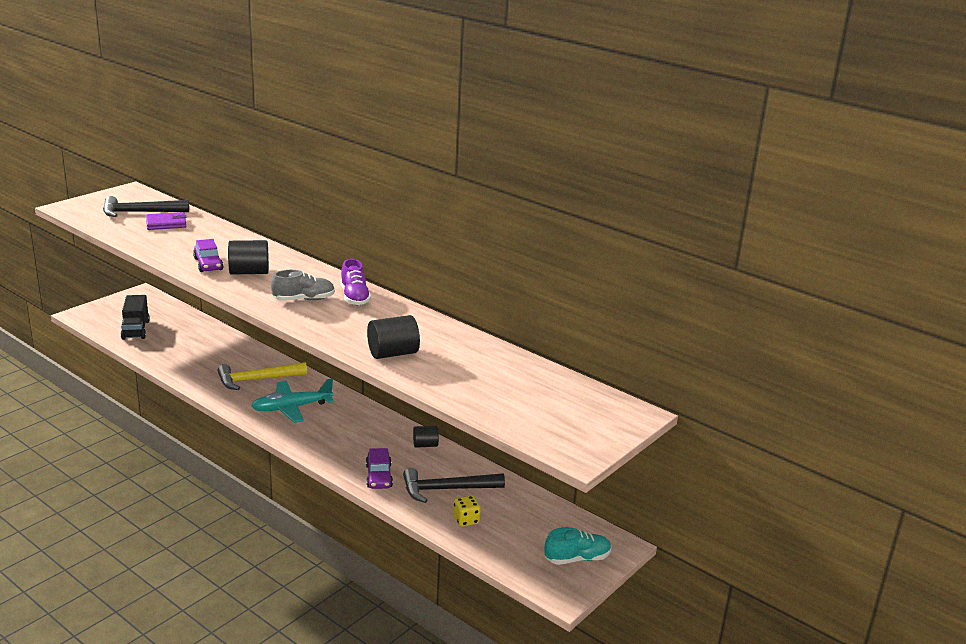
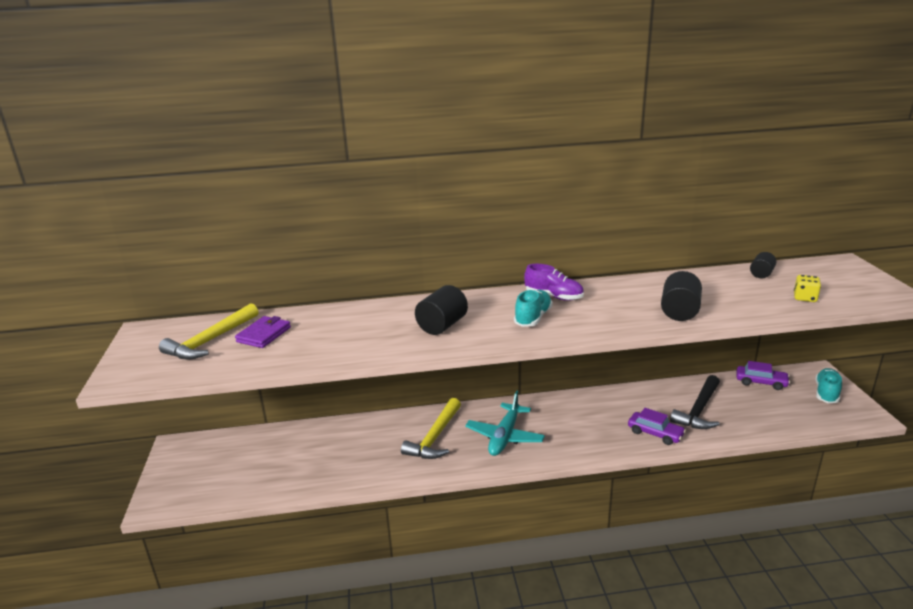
camera: 45 degrees left, 0 degrees up
(135, 330) = (244, 476): black truck -> none
(140, 212) = (211, 340): black hammer -> yellow hammer
(208, 264) = (395, 339): purple car -> purple car (761, 382)
(304, 299) = (533, 318): grey shoe -> turquoise shoe
(425, 445) = (626, 395): black cylinder -> black cylinder (761, 274)
(466, 520) = (748, 418): yellow dice -> yellow dice (805, 298)

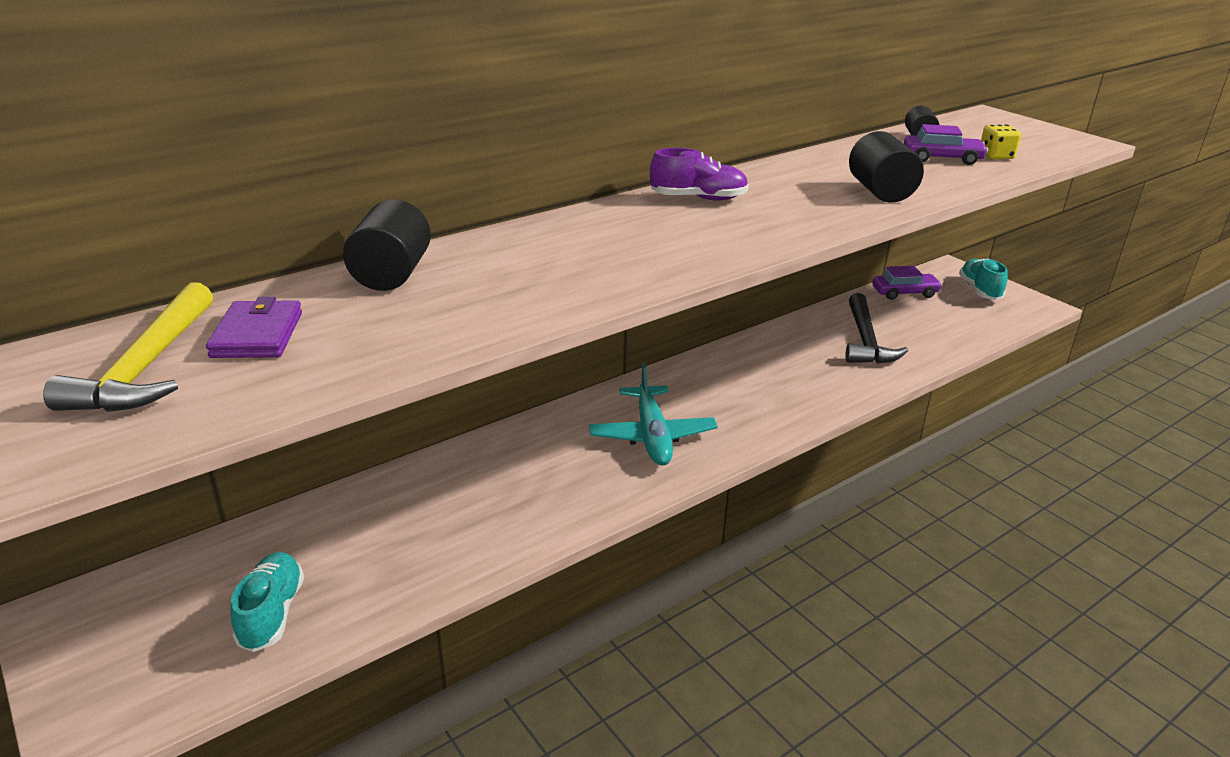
camera: 30 degrees left, 5 degrees up
(435, 437) = (549, 464): yellow hammer -> none
(442, 325) = (577, 263): black cylinder -> black cylinder (391, 275)
(533, 318) = (702, 230): turquoise shoe -> turquoise shoe (272, 613)
(655, 433) = (840, 381): purple car -> purple car (942, 158)

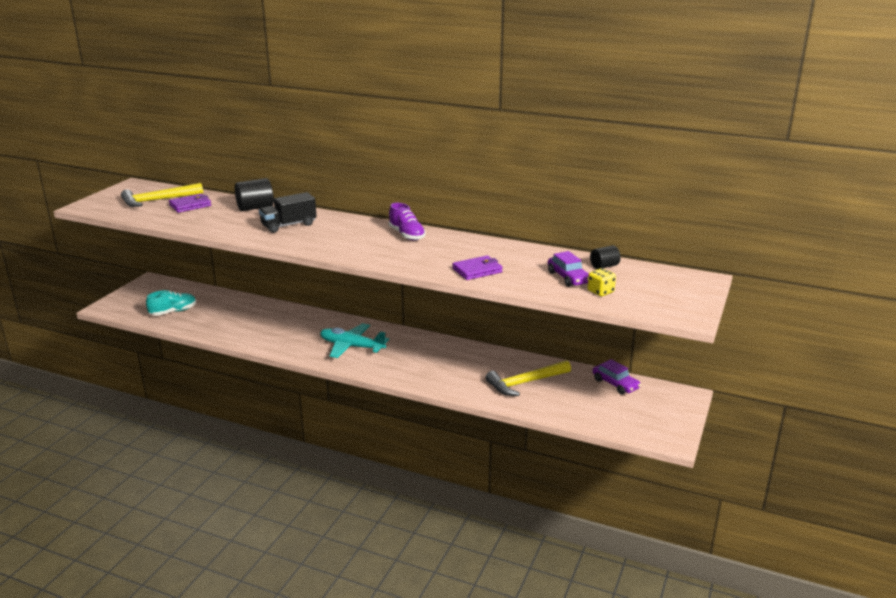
camera: 60 degrees right, 5 degrees down
(535, 265) = (289, 225): none -> black truck
(652, 436) = (351, 347): turquoise plane -> turquoise plane turned 60 degrees clockwise
(866, 340) = (525, 383): black hammer -> yellow hammer
(880, 192) = (477, 270): black cylinder -> purple wallet
(979, 290) = (663, 412): turquoise shoe -> none

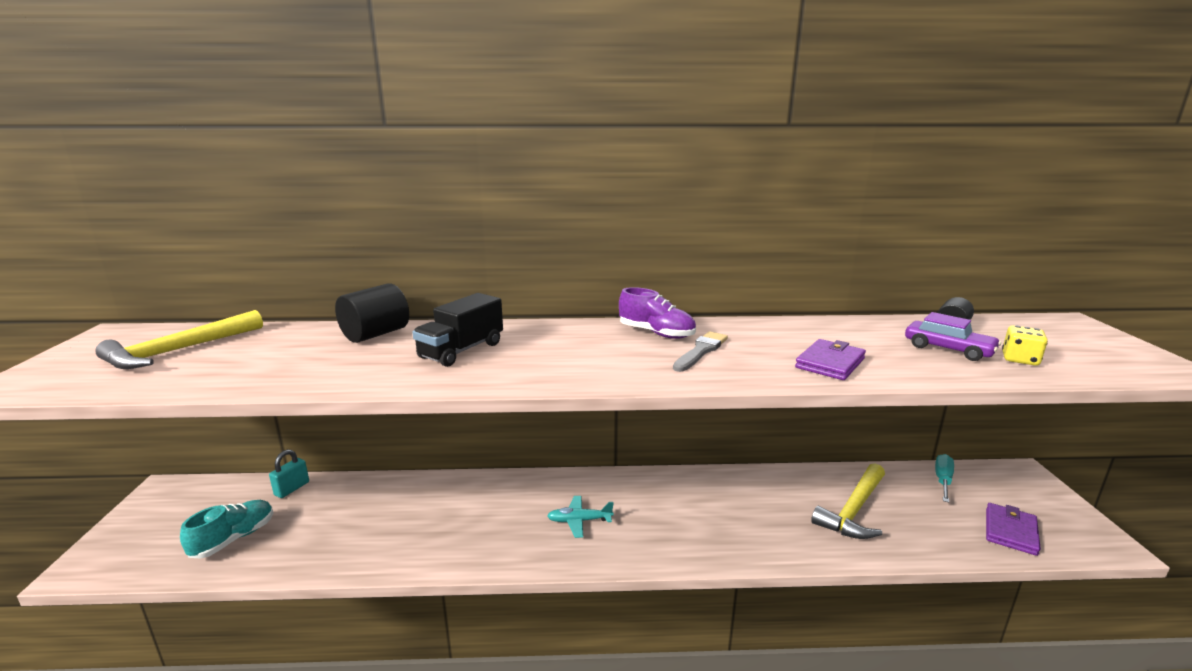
camera: 25 degrees left, 5 degrees down
(190, 205) = (251, 349): purple wallet -> purple wallet (1010, 531)
(212, 295) = (292, 488): none -> turquoise padlock
(351, 347) = (579, 521): turquoise plane -> turquoise plane, size x0.58
(415, 250) = (701, 351): none -> grey brush
(615, 384) = (942, 480): purple car -> turquoise screwdriver

